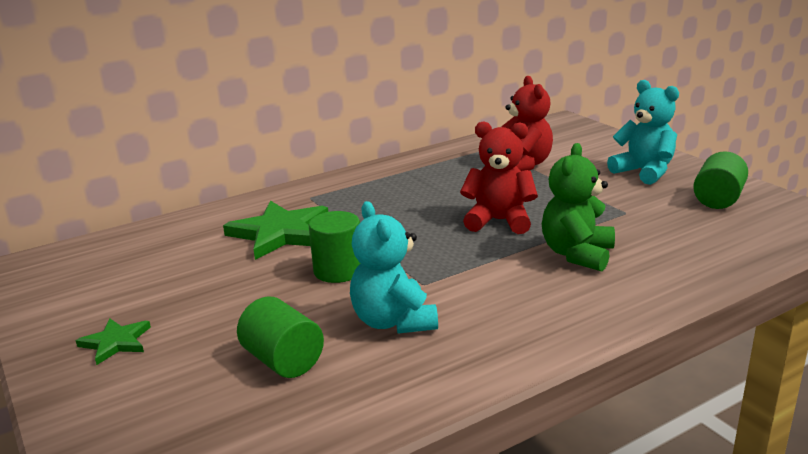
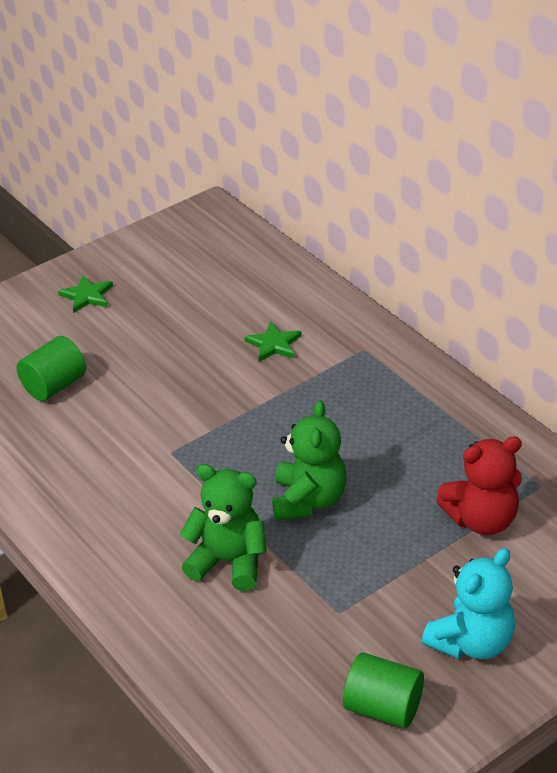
camera: 85 degrees right, 15 degrees up
(280, 233) = (274, 344): green star -> green star, size x0.53
(338, 271) = (196, 394): green cylinder -> none
(393, 321) = (106, 439): turquoise teddy bear -> none
(499, 221) = (308, 500): red teddy bear -> green teddy bear

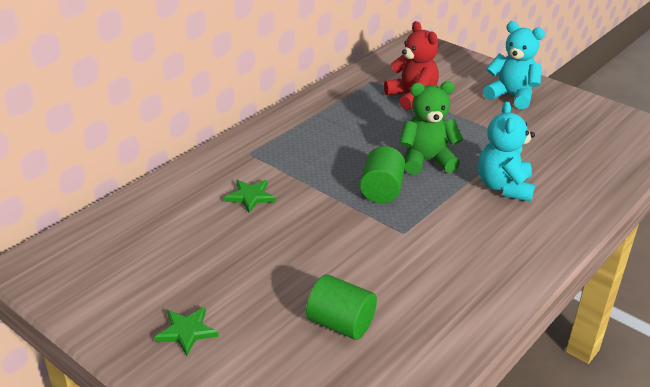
camera: 105 degrees left, 5 degrees down
(229, 562) = (504, 187): green teddy bear -> turquoise teddy bear
(383, 708) = (579, 119): green cylinder -> green cylinder (381, 190)

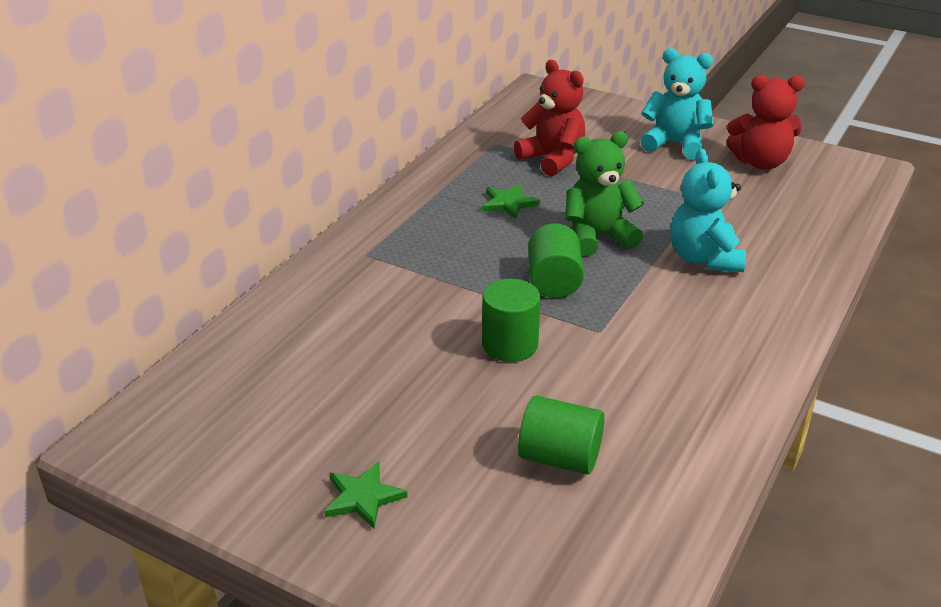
camera: 10 degrees left, 0 degrees up
(250, 196) = (387, 310): green star -> green star (509, 203)
(332, 234) = (510, 345): none -> green cylinder
(575, 118) = (760, 162): none -> red teddy bear

